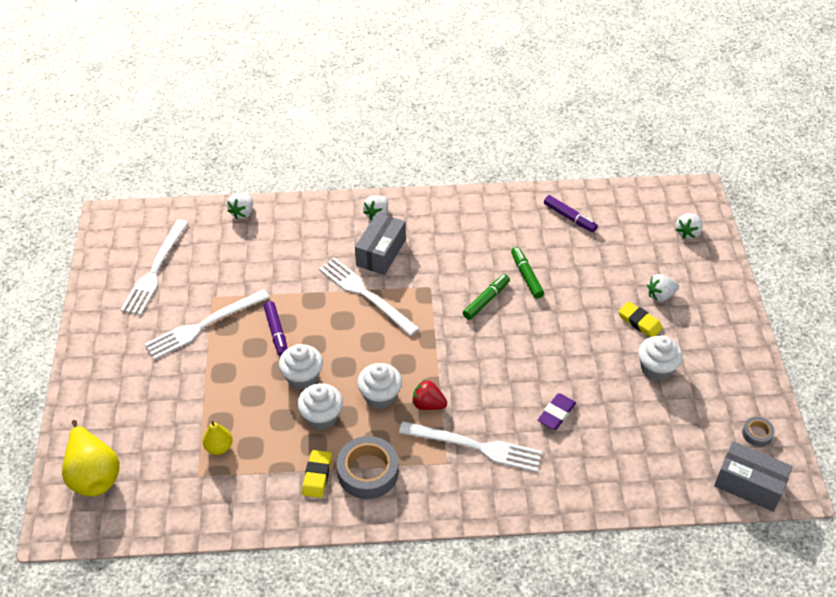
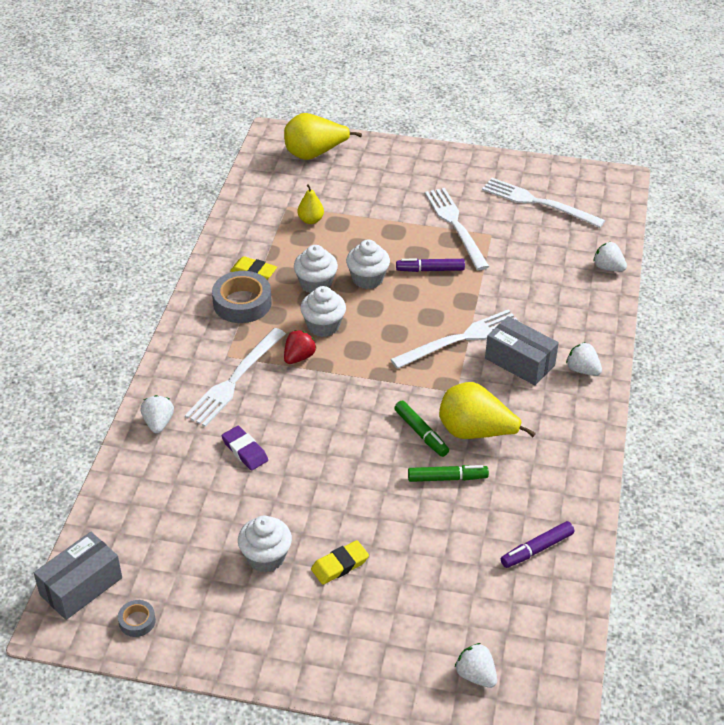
camera: 105 degrees right, 5 degrees down
(471, 267) = (475, 432): none -> yellow pear
(660, 295) = (374, 602): white strawberry -> white strawberry (158, 423)

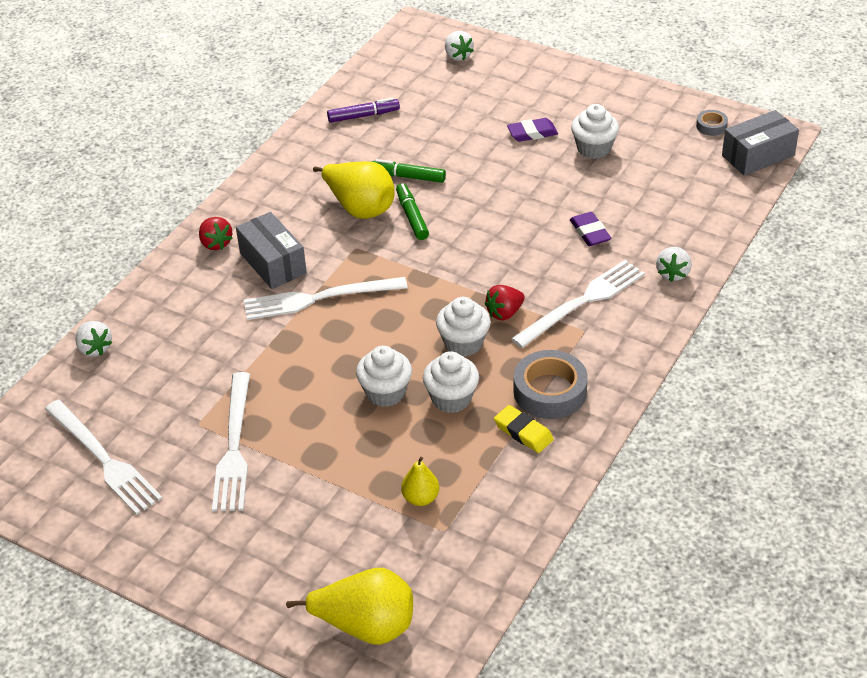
camera: 160 degrees left, 0 degrees up
(340, 565) = (532, 133): yellow eraser -> purple eraser
(430, 270) = (303, 389): purple marker -> none
(582, 370) = (216, 243): white strawberry -> red strawberry

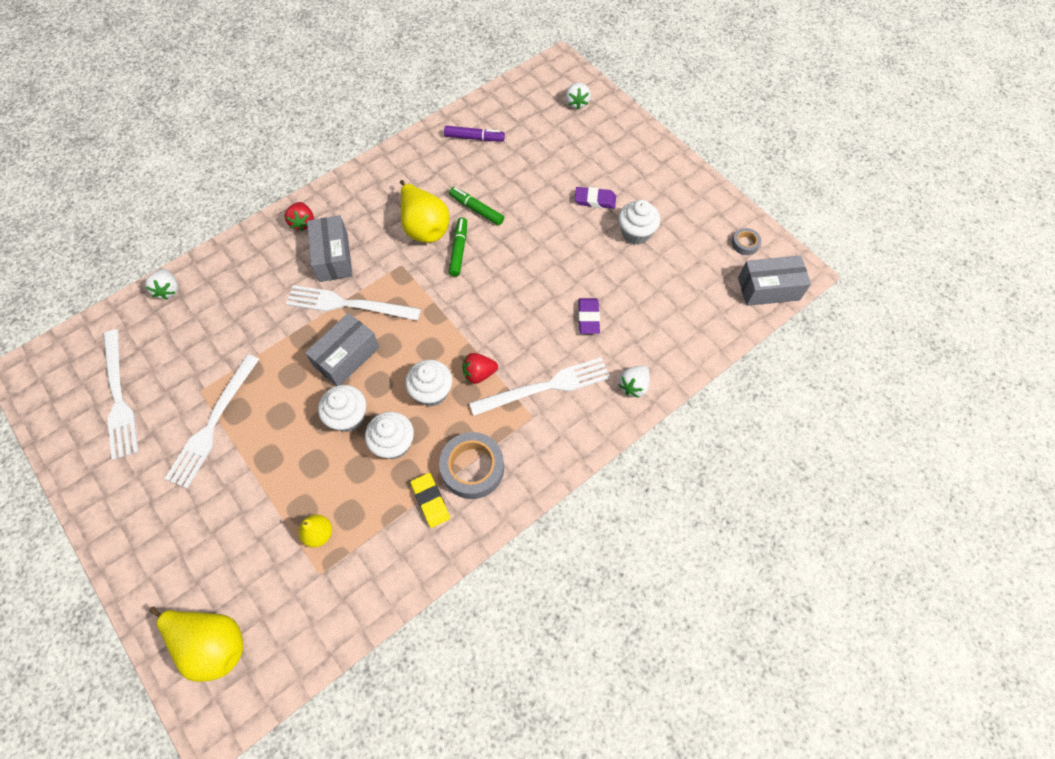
camera: 20 degrees right, 20 degrees up
(348, 343) = (347, 357): none -> grey box

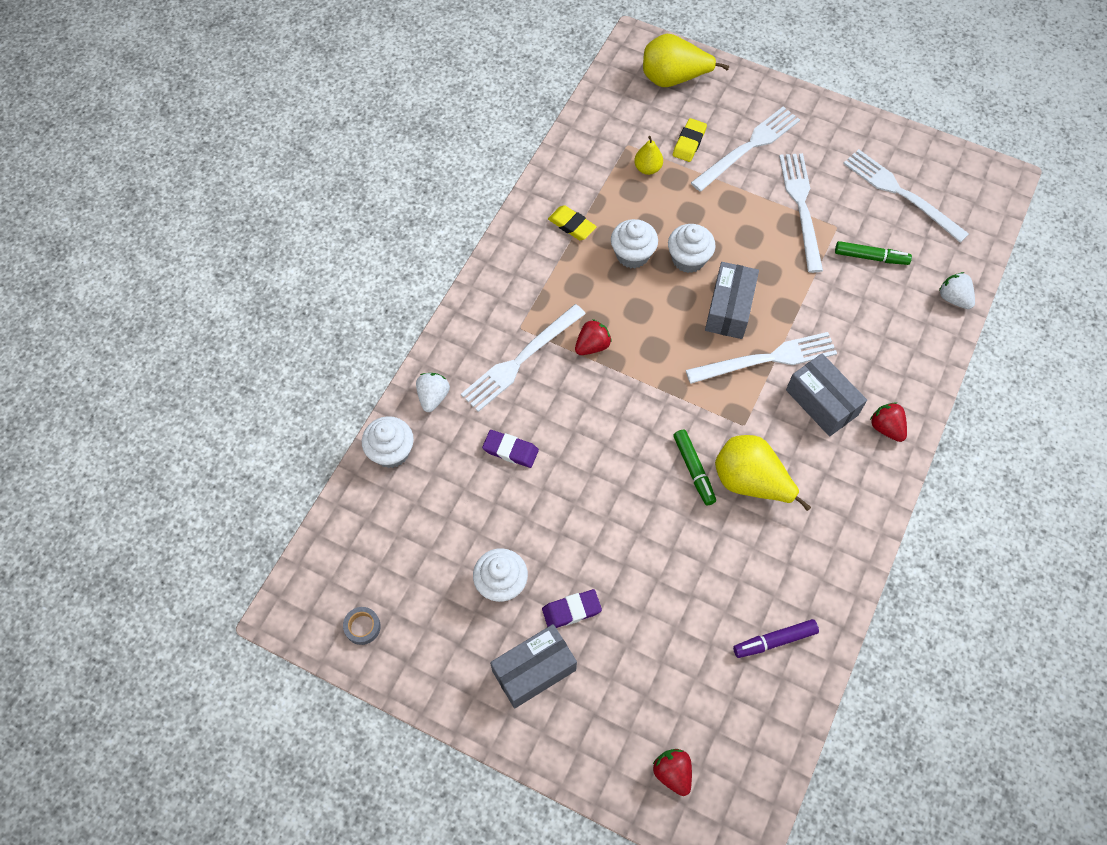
camera: 155 degrees right, 0 degrees up
(207, 512) = (748, 147): none -> white fork
(258, 546) = (689, 142): none -> yellow eraser
(432, 392) = (627, 311): white cupcake -> white cupcake (391, 452)
(472, 468) = (550, 263): grey tape -> none
(476, 210) = (706, 532): green marker -> green marker (870, 257)
(577, 103) = (672, 773): white strawberry -> red strawberry
(588, 317) = (510, 450): purple eraser -> purple eraser turned 45 degrees counterclockwise
(768, 289) = (318, 574): grey box -> grey box (534, 670)

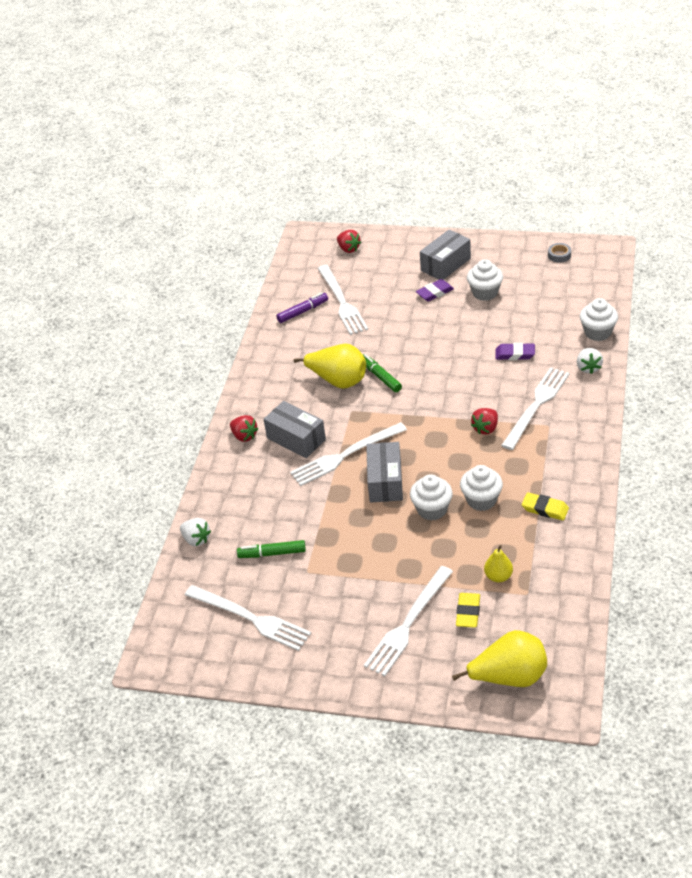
camera: 170 degrees right, 20 degrees down
(801, 207) = (343, 580): white fork -> white fork (342, 302)

